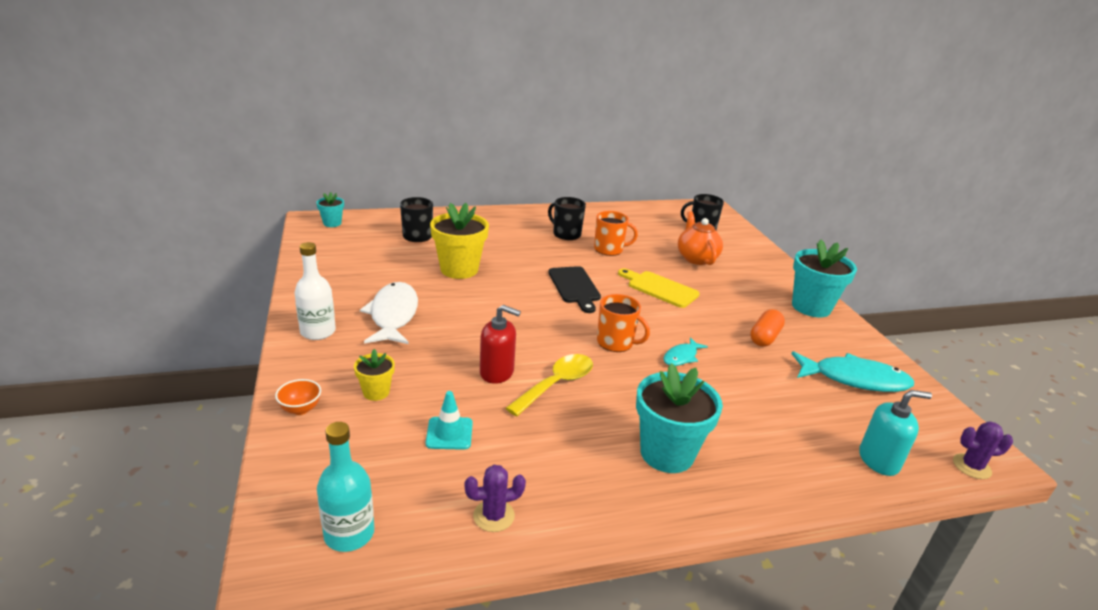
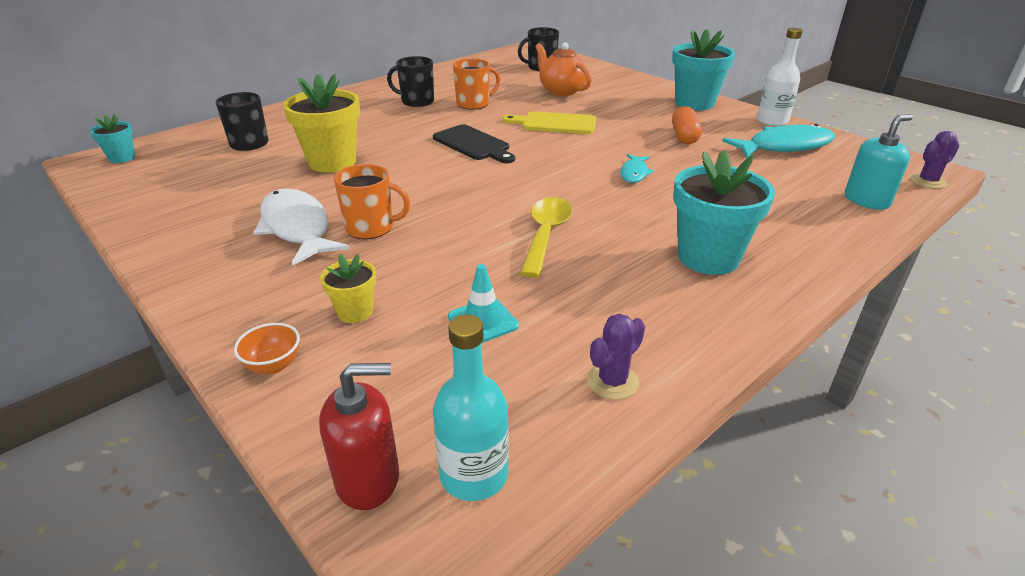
camera: 25 degrees left, 5 degrees up
(318, 332) = (214, 275): white bottle -> white bottle (772, 121)
(497, 372) = (474, 245): red soap dispenser -> red soap dispenser (368, 478)
(616, 343) = (563, 180): orange mug -> orange mug (371, 228)

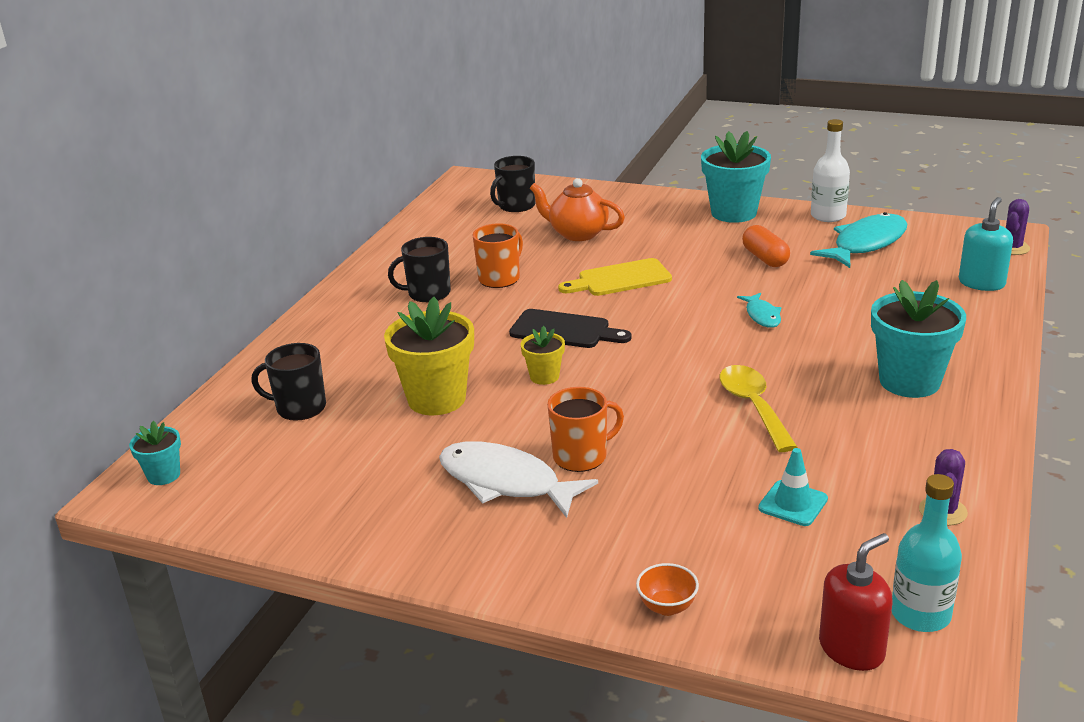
camera: 25 degrees left, 5 degrees down
(355, 312) = (675, 537): yellow flower pot -> yellow flower pot (544, 376)

